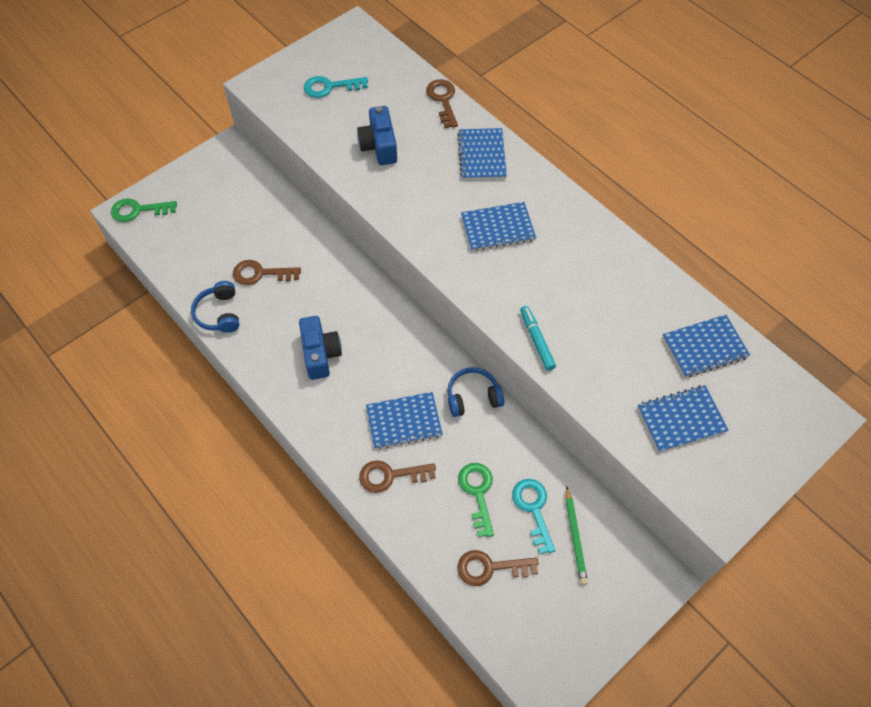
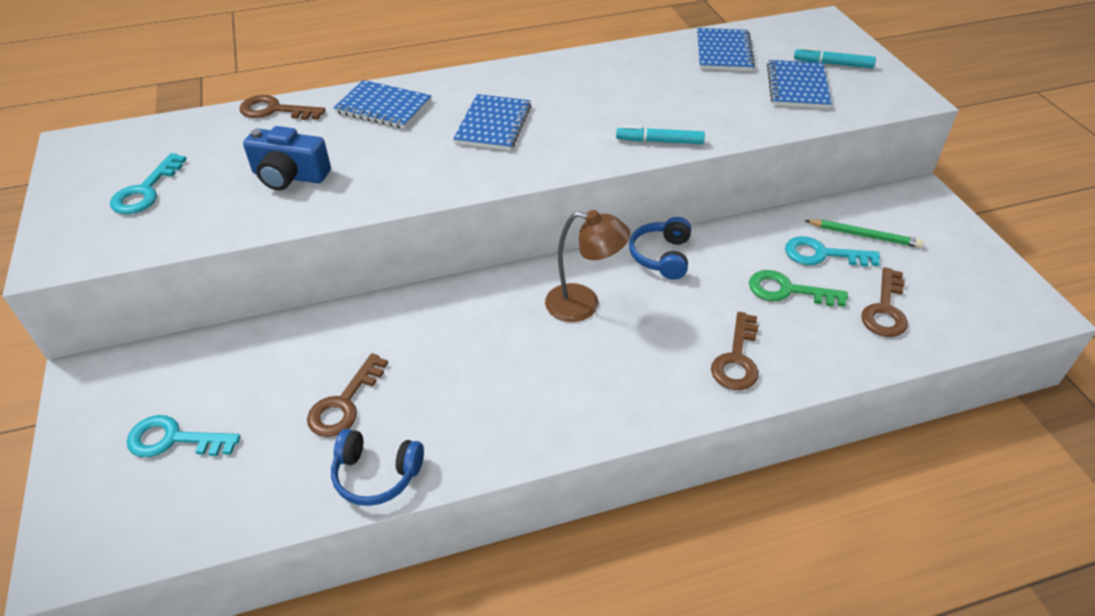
camera: 65 degrees left, 15 degrees down
(138, 210) = (82, 537): green key -> none
(205, 211) = (174, 440): none -> turquoise key
(320, 354) = (522, 375): blue camera -> none
(398, 365) = (583, 305): none -> brown lamp
(404, 421) = (666, 324): blue notebook -> none
(741, 441) = (833, 64): none -> turquoise marker

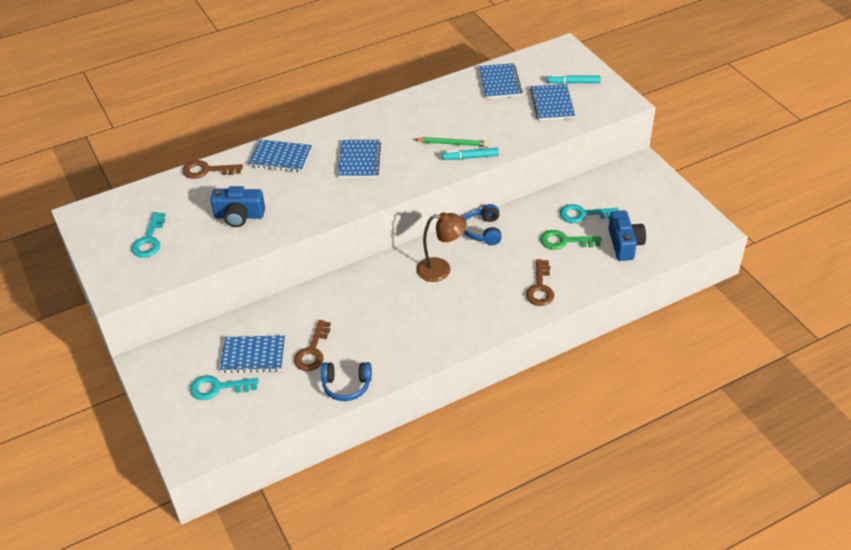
camera: 10 degrees left, 0 degrees up
(251, 394) = (253, 355): none -> blue notebook
(864, 235) = (608, 198): green pencil -> green pencil (452, 143)
(885, 310) = (624, 244): brown key -> blue camera

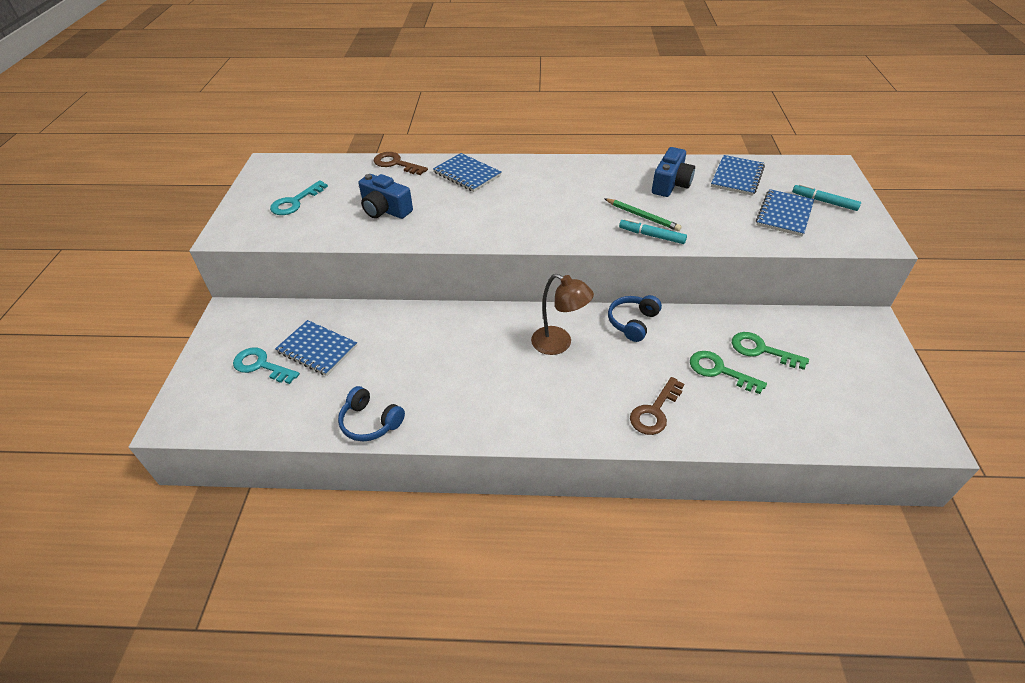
camera: 30 degrees right, 0 degrees up
(312, 351) = (370, 370): brown key -> none
(359, 160) = (536, 200): blue notebook -> none
(583, 214) = (761, 350): turquoise key -> green key
(624, 244) = (793, 405): blue camera -> blue camera (671, 184)

